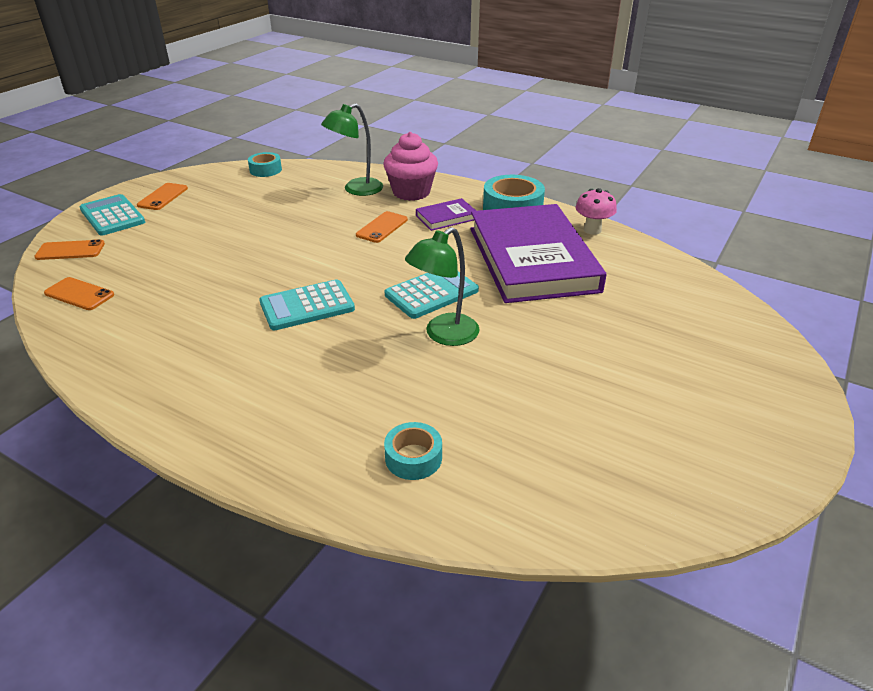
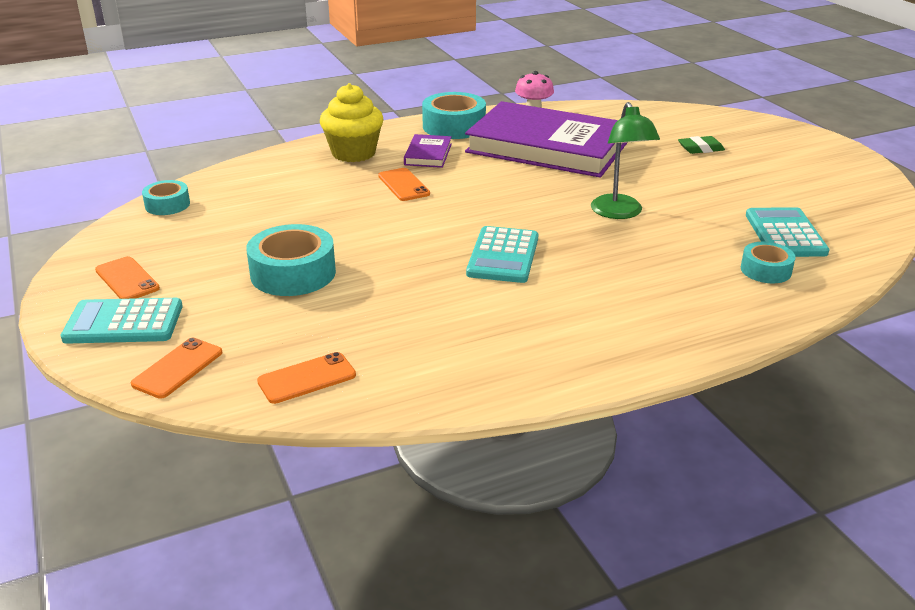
camera: 55 degrees left, 5 degrees down
(211, 239) = (293, 273): none -> turquoise tape
(356, 190) = (303, 174): green lamp -> none
(411, 192) = (353, 153): pink cupcake -> yellow cupcake
(431, 293) = (550, 198): turquoise calculator -> turquoise calculator (785, 234)
(649, 337) = (700, 149): none -> green eraser

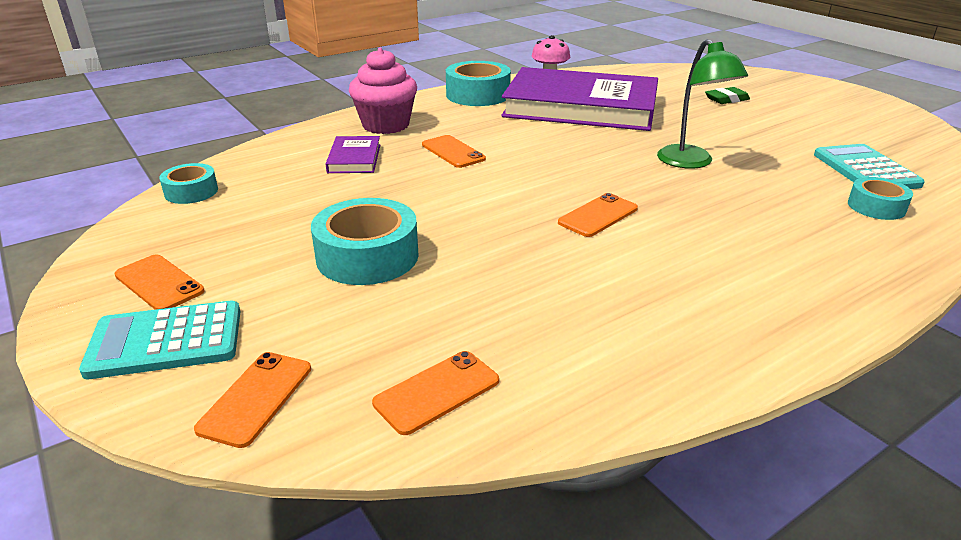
camera: 10 degrees left, 0 degrees up
(353, 153) = (386, 125): yellow cupcake -> pink cupcake
(428, 154) = (464, 121): purple book -> purple book (354, 158)
(503, 256) = (598, 215): turquoise calculator -> orange phone

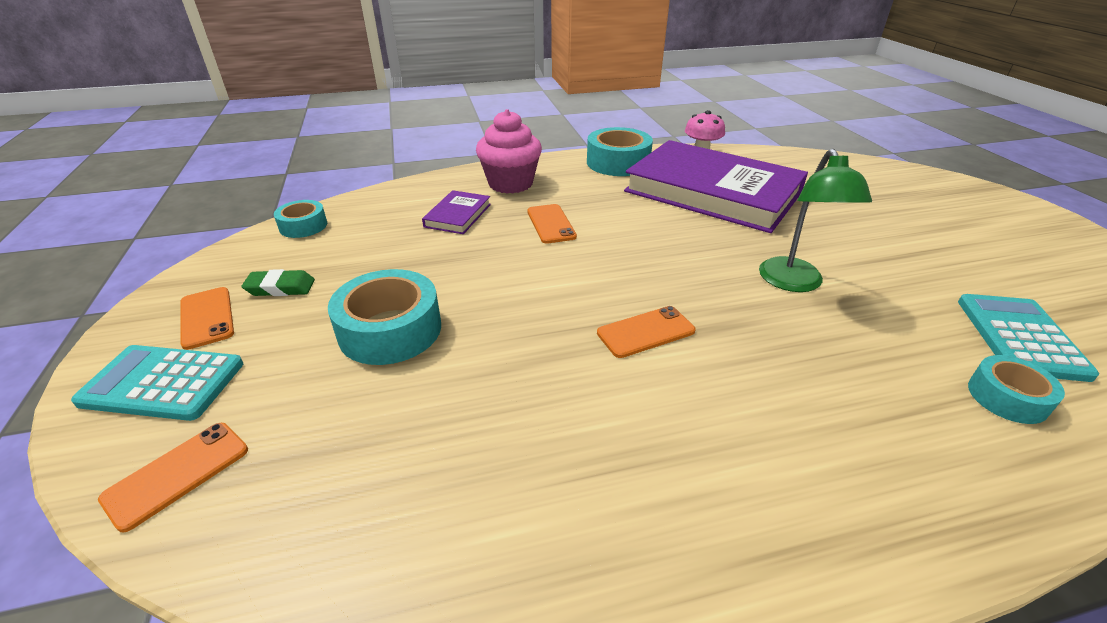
camera: 20 degrees right, 5 degrees up
(437, 392) = (331, 522): orange phone -> none
(726, 99) = (885, 207): green eraser -> green eraser (280, 288)

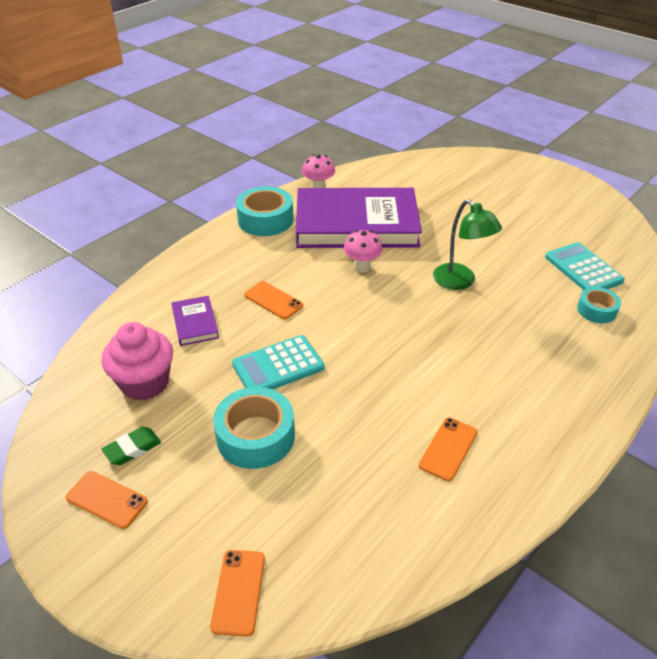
camera: 35 degrees left, 5 degrees up
(163, 383) = (145, 556): turquoise calculator -> turquoise calculator (278, 366)
(303, 226) = (75, 390): turquoise tape -> none
(510, 183) = (203, 274): pink cupcake -> pink cupcake (144, 383)
(645, 332) = (409, 357): orange phone -> orange phone (448, 449)
(679, 228) = (362, 267): none -> pink mushroom

